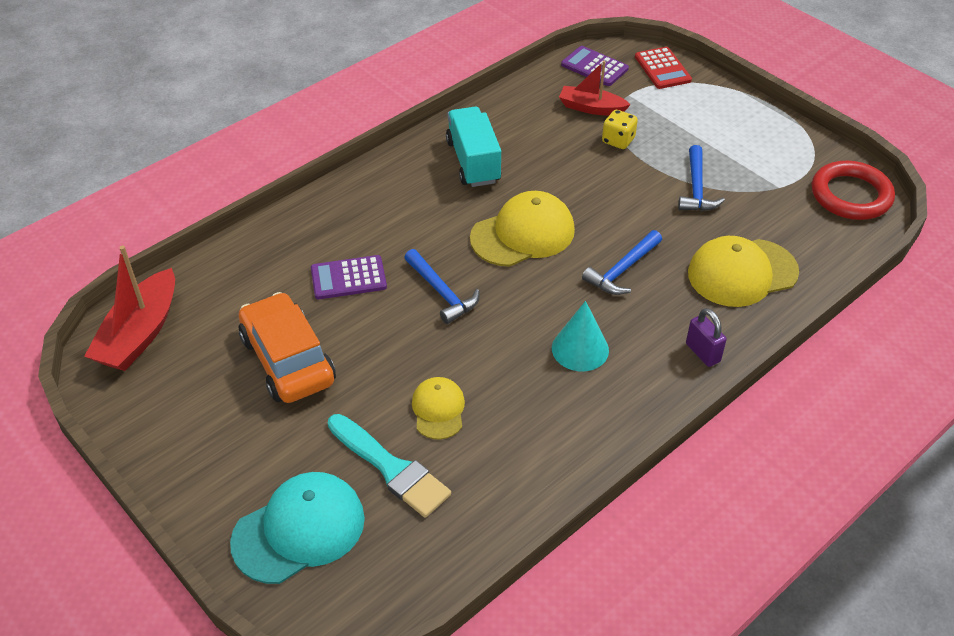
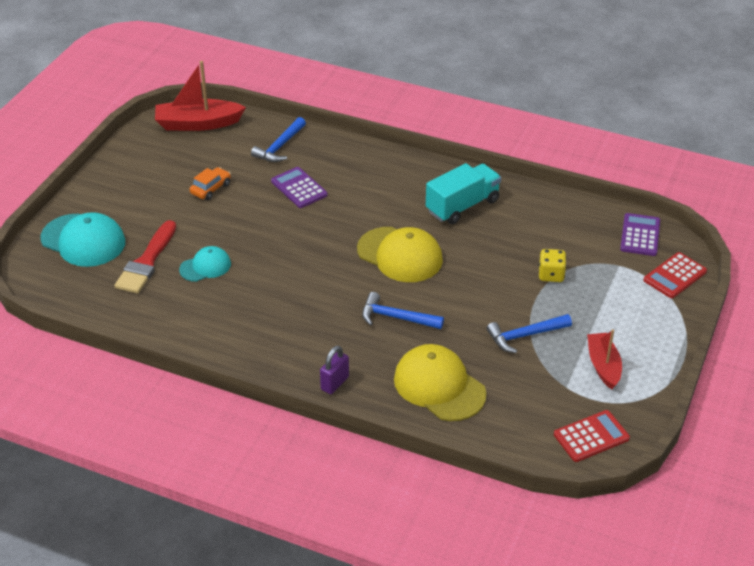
camera: 65 degrees right, 5 degrees down
(288, 360) = (211, 189): orange car -> orange car, size x0.49
(391, 468) = (146, 262): turquoise brush -> red brush
(438, 409) = (205, 266): yellow cap -> turquoise cap
(442, 292) = (313, 234): blue hammer -> blue hammer (280, 147)
(580, 349) = (299, 317): turquoise cone -> none
(591, 108) = (581, 249): red boat -> red boat (603, 366)
(851, 195) = (591, 436): red ring -> red calculator

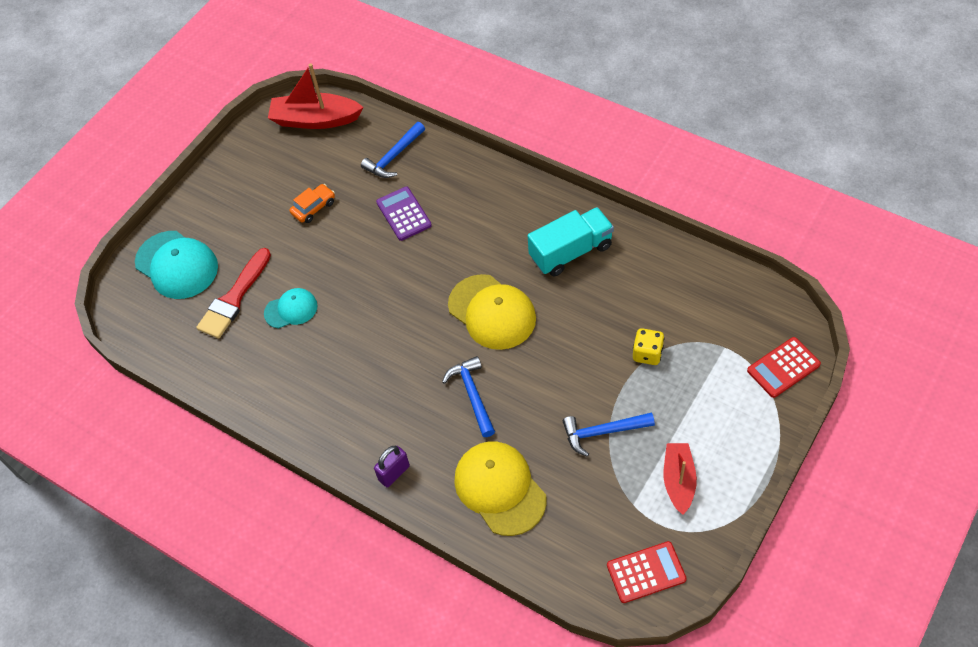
camera: 15 degrees right, 15 degrees up
(396, 317) = (472, 394): blue hammer -> blue hammer turned 45 degrees clockwise
(640, 235) = (757, 308): purple calculator -> none

